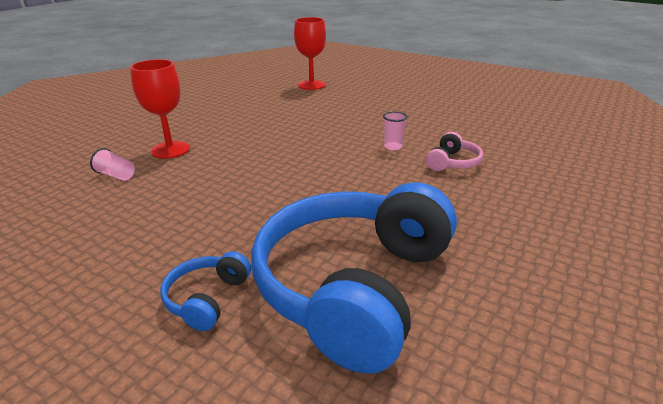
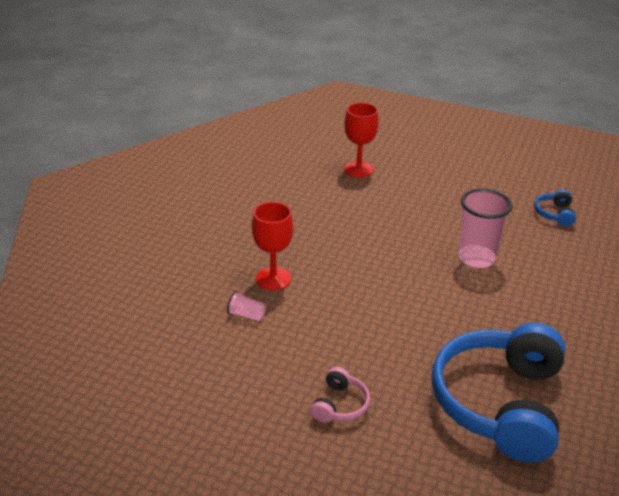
camera: 10 degrees left, 5 degrees up
(207, 298) = (403, 424): blue headphones -> blue headphones (554, 214)
(393, 147) = (476, 258): pink cup -> pink cup, size x2.23
(453, 162) = (534, 274): pink headphones -> pink headphones (340, 405)

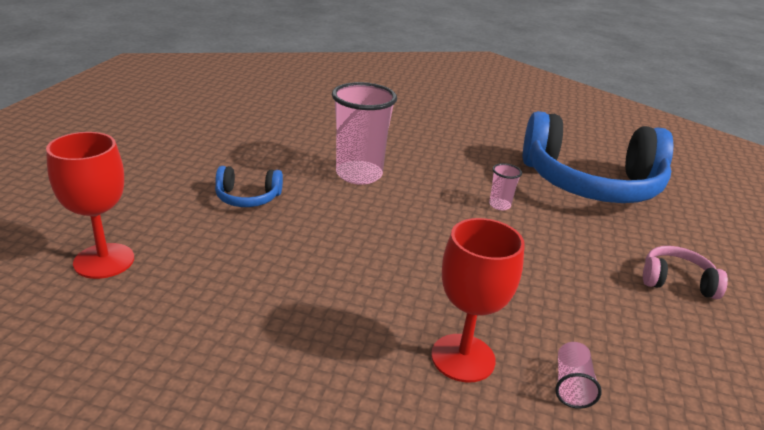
camera: 100 degrees left, 5 degrees down
(443, 328) = (499, 205): none -> pink cup
(554, 214) = (260, 122): blue headphones -> blue headphones (247, 198)

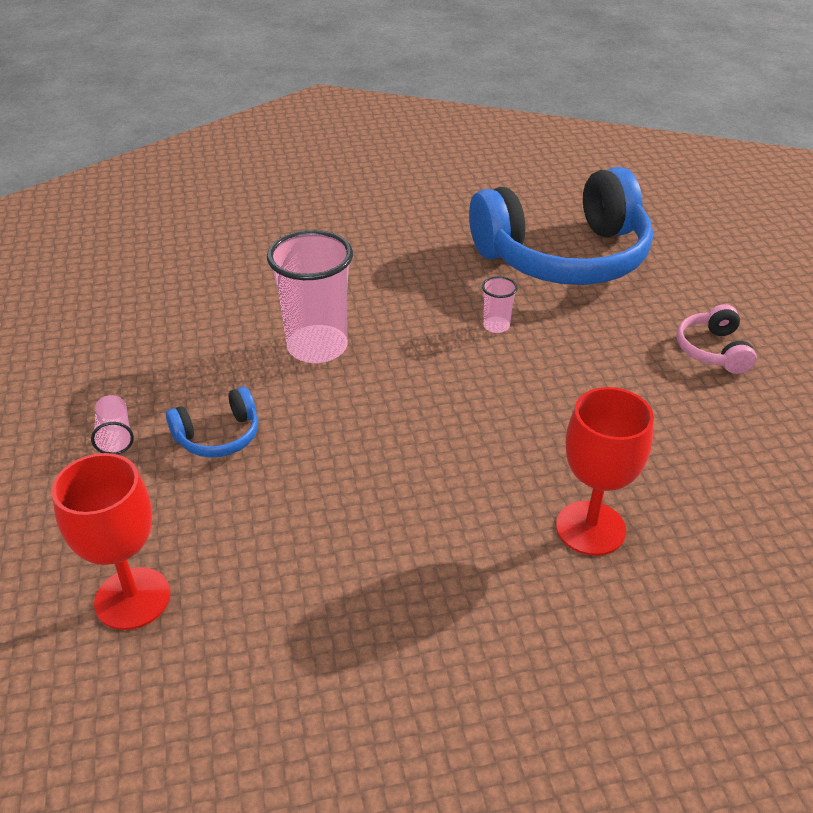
camera: 25 degrees left, 10 degrees up
(571, 385) = (697, 510): pink cup -> pink cup (115, 435)
(676, 281) = (713, 350): pink headphones -> pink headphones turned 75 degrees counterclockwise

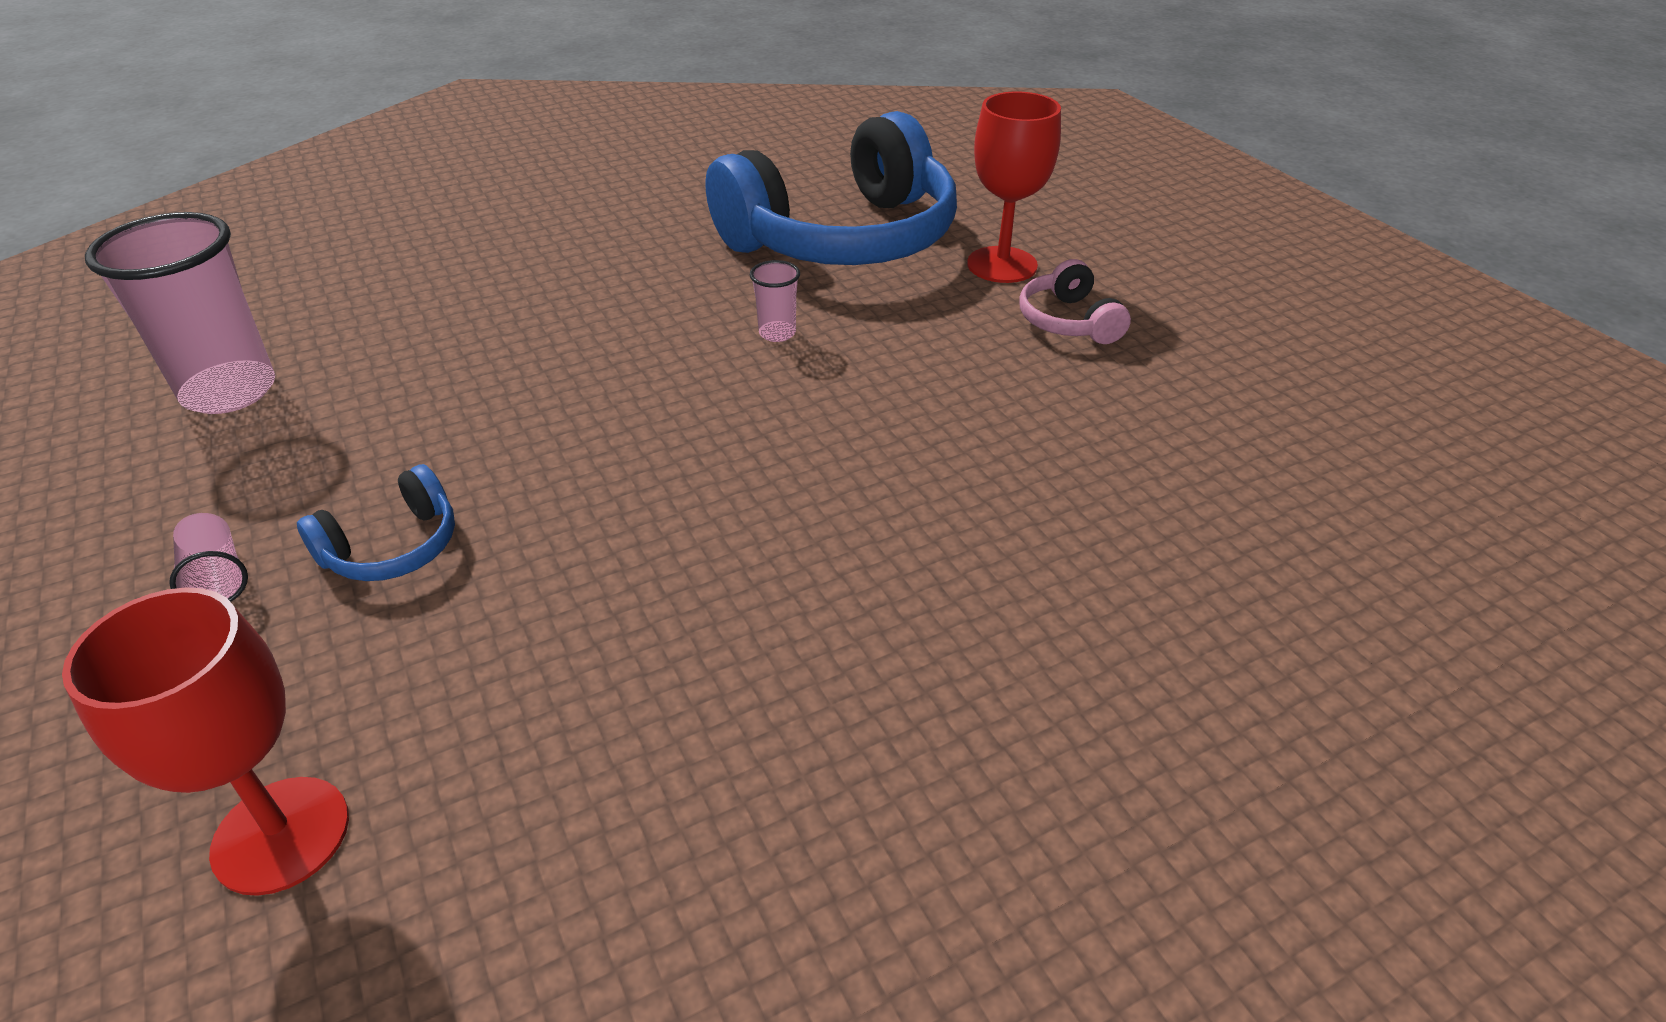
camera: 15 degrees left, 0 degrees up
(317, 347) = (526, 398): pink cup -> pink cup (229, 391)
(590, 528) = (985, 574): red goblet -> red goblet (1002, 265)

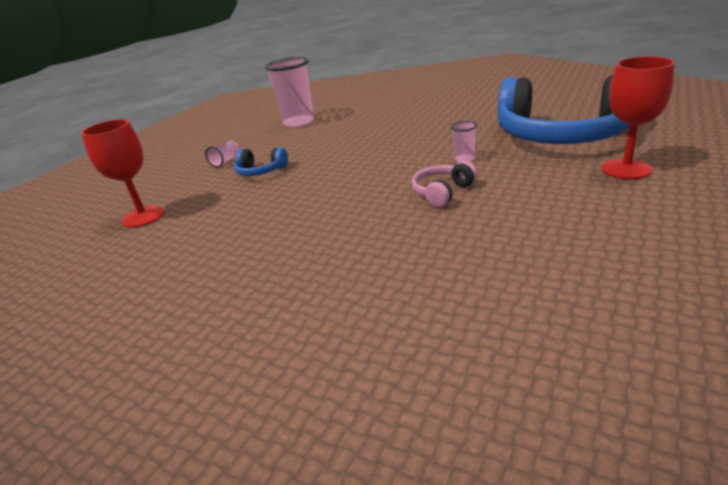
camera: 60 degrees right, 10 degrees down
(1068, 321) = (615, 204): pink headphones -> pink headphones (442, 192)

